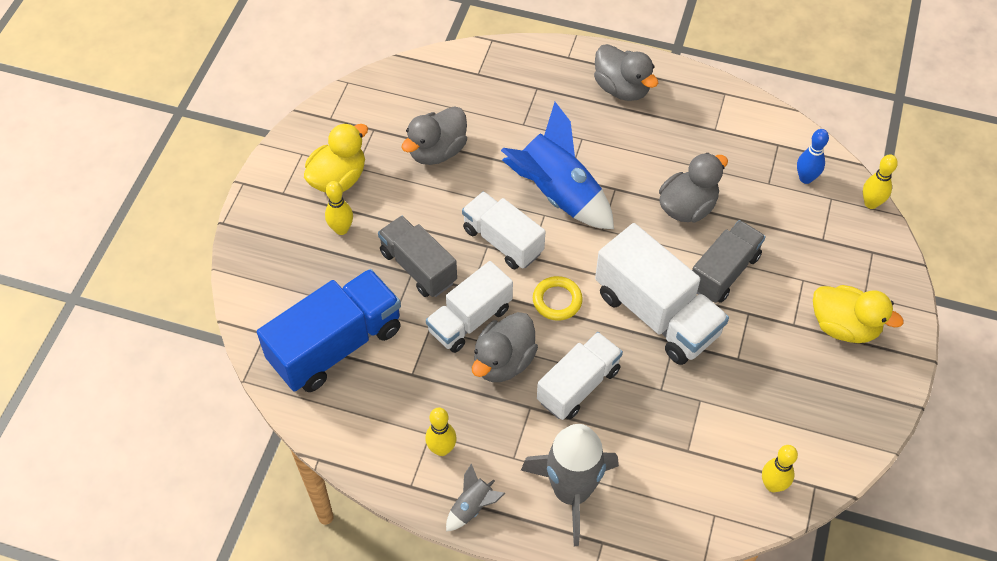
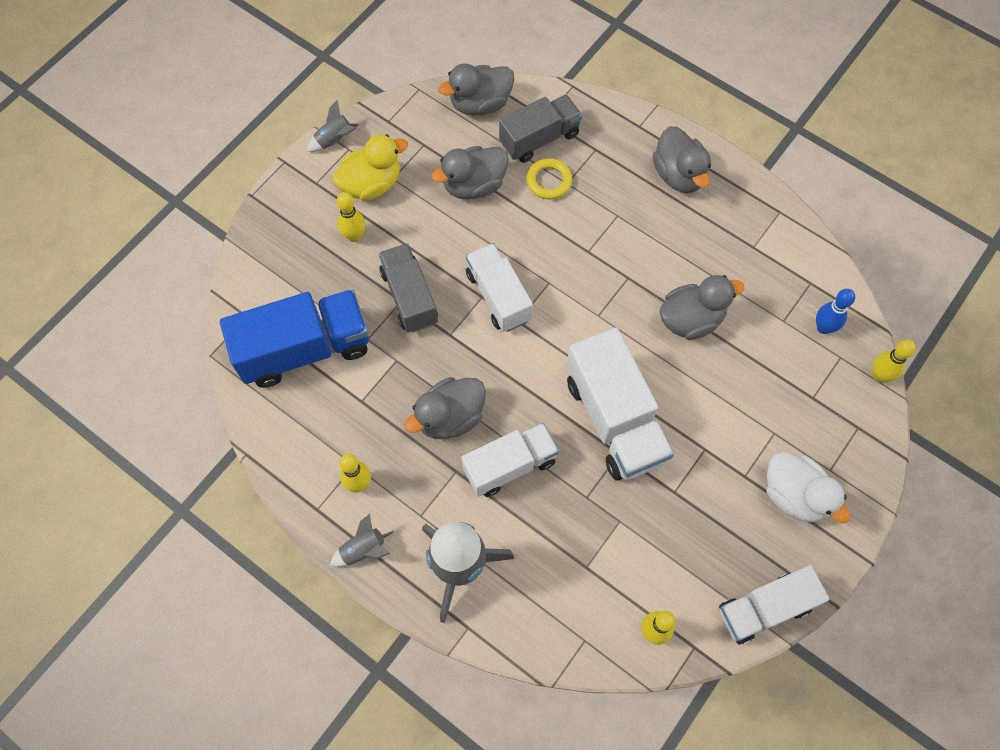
camera: 20 degrees right, 10 degrees up
(285, 149) = (334, 140): none -> grey rocket
(412, 79) = (480, 104): none -> grey duck
(470, 319) = (436, 365): white truck -> white truck (764, 609)
(557, 193) = (570, 265): blue rocket -> none
(557, 300) = (525, 374): yellow ring -> yellow ring (549, 181)
(723, 272) = (698, 399): grey truck -> grey truck (539, 138)
(844, 326) = (794, 495): yellow duck -> white duck

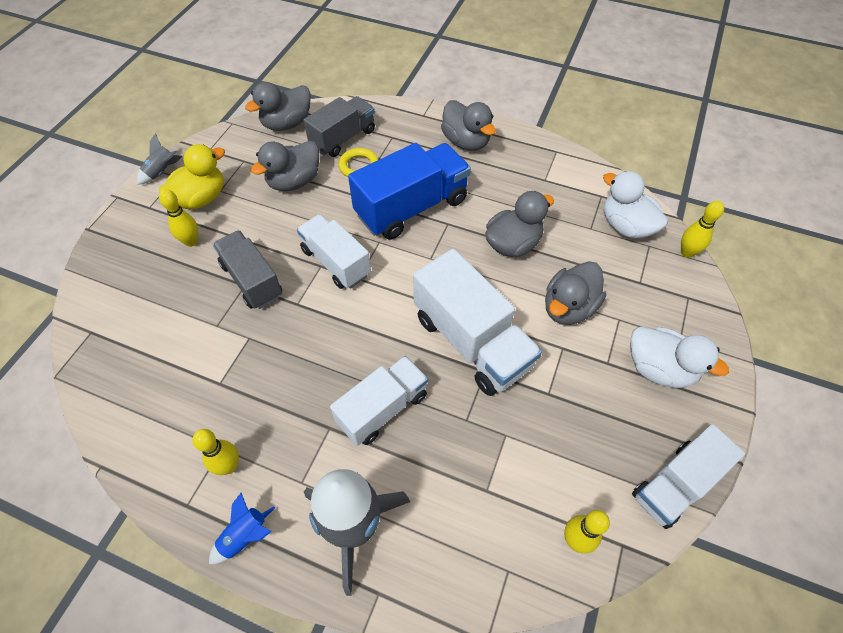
camera: 15 degrees left, 10 degrees down
(304, 349) = (154, 348): blue truck -> blue truck (411, 207)
(364, 550) = (245, 536): grey rocket -> blue rocket
(450, 417) = (312, 377): grey duck -> grey duck (568, 308)
(823, 327) = (625, 226): blue bowling pin -> white duck

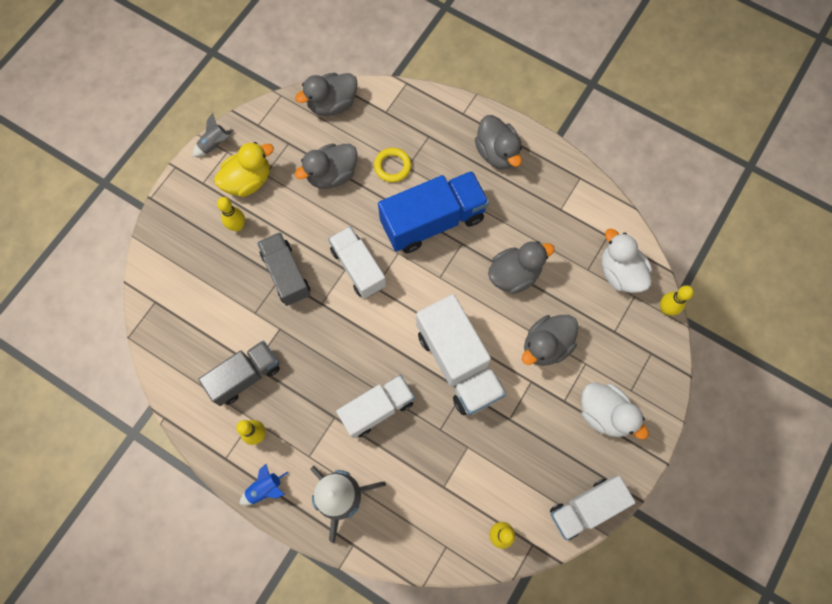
camera: 10 degrees right, 15 degrees up
(343, 138) = (382, 130): grey truck -> grey truck (245, 376)

